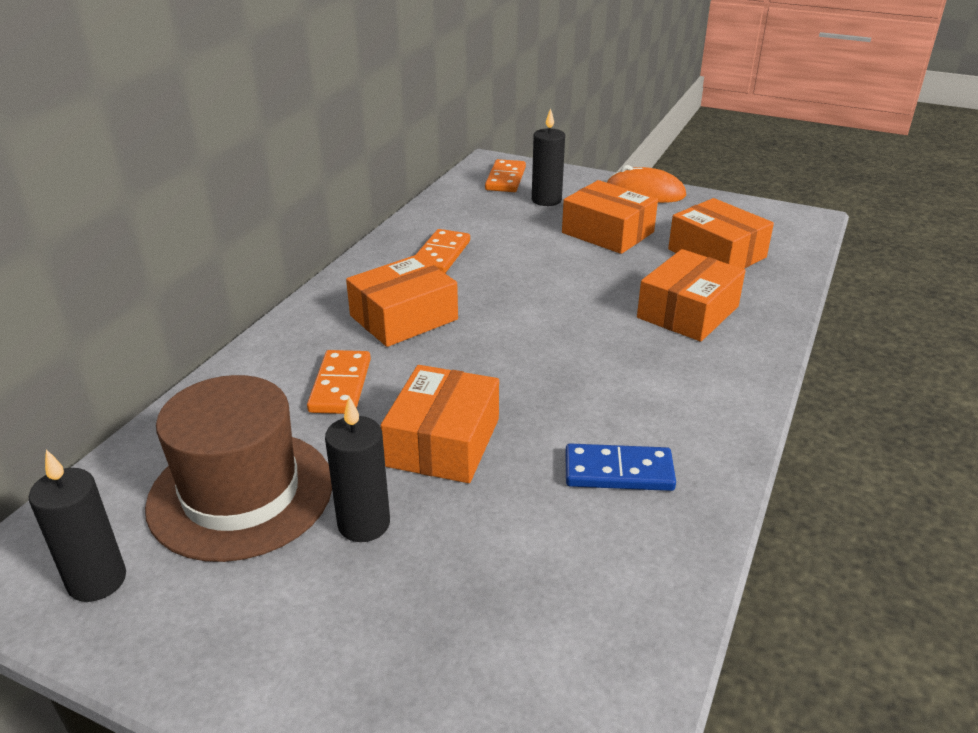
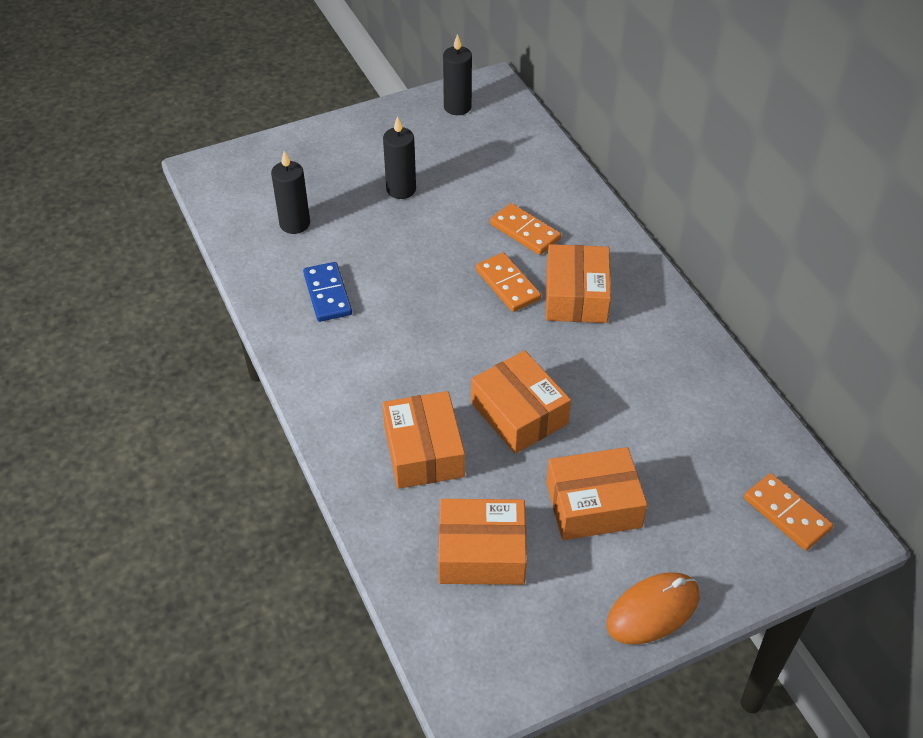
camera: 130 degrees right, 15 degrees up
(241, 493) = (468, 162): brown hat -> none
(441, 255) = (655, 367): orange domino -> orange domino (507, 285)
(443, 442) = (427, 244): orange box -> orange box (519, 413)
(546, 200) = (704, 510): black candle -> black candle (295, 224)
(618, 471) = (327, 294): blue domino -> blue domino turned 60 degrees counterclockwise

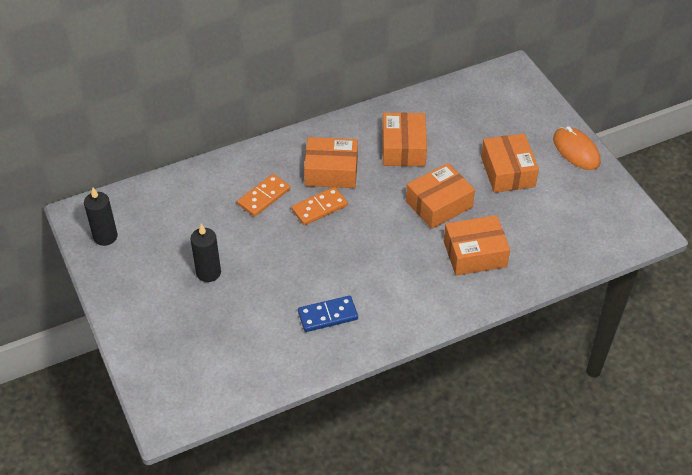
camera: 90 degrees left, 0 degrees up
(295, 224) = (245, 343): black candle -> none
(481, 553) = (550, 224): orange box -> orange box (403, 148)
(786, 514) = (503, 91): orange domino -> none

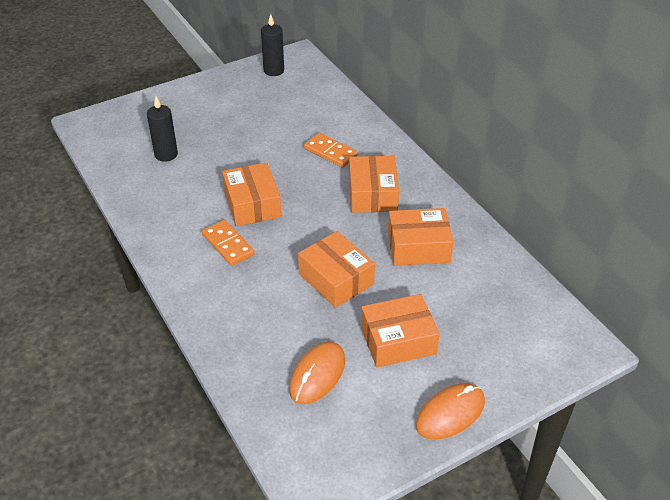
camera: 85 degrees right, 5 degrees down
(208, 273) = (235, 128): black candle -> black candle (166, 154)
(319, 208) = (320, 189): orange domino -> orange domino (228, 245)
(328, 315) = (183, 204): blue domino -> none
(475, 253) = (265, 310): orange box -> orange box (252, 204)
(543, 222) = (317, 375): none -> orange mouse

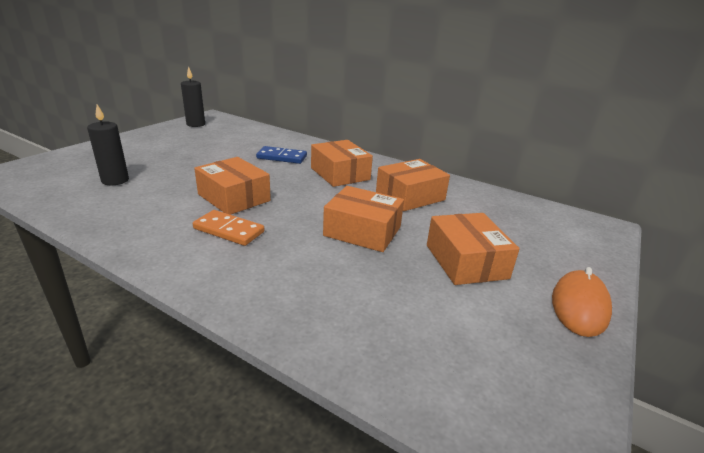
camera: 30 degrees left, 15 degrees down
(317, 375) = (422, 315): orange mouse -> none
(330, 152) = (282, 157): orange domino -> blue domino
(398, 340) = (466, 261): orange box -> orange box turned 60 degrees counterclockwise

